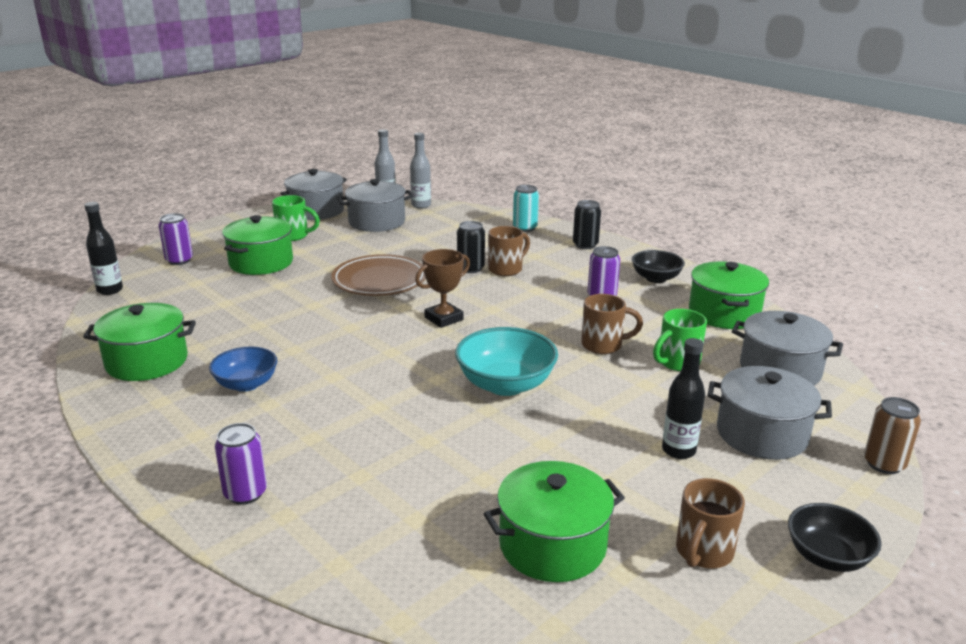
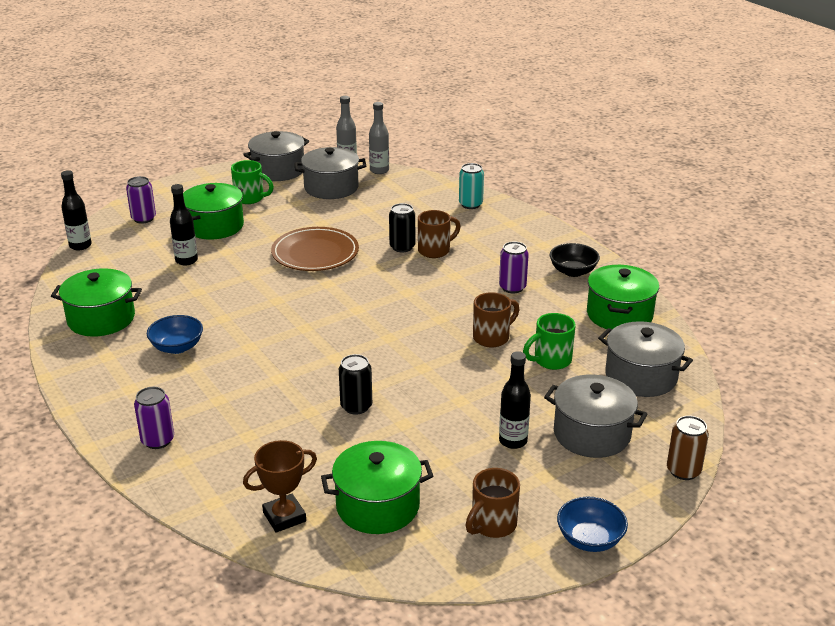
camera: 10 degrees right, 5 degrees up
(237, 296) = (186, 260): none -> black bottle
(443, 318) = (360, 298): brown trophy -> brown trophy (284, 517)
(505, 384) = (391, 367): turquoise bowl -> none
(585, 245) = (521, 228): black can -> black can (356, 406)
(603, 345) = (492, 337): brown mug -> brown mug turned 45 degrees counterclockwise
(827, 557) = (590, 539): black bowl -> blue bowl

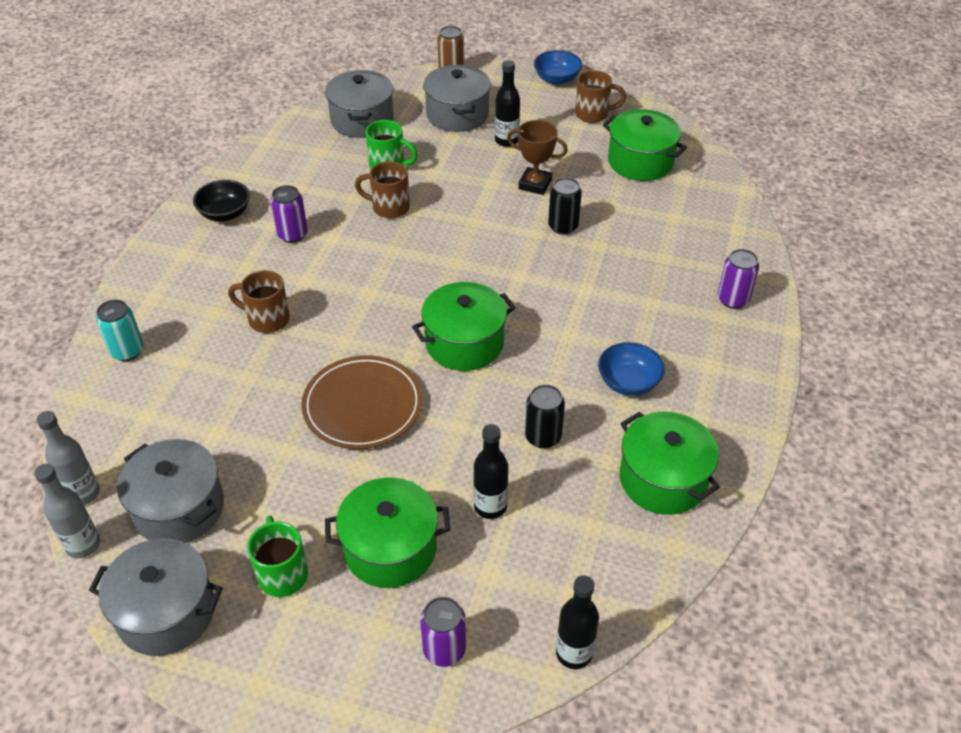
camera: 130 degrees left, 15 degrees up
(284, 517) = (703, 191): brown trophy -> brown trophy (535, 184)
(402, 247) = (283, 347): black can -> black can (543, 437)
(619, 315) = (280, 161): green pot -> green pot (464, 343)

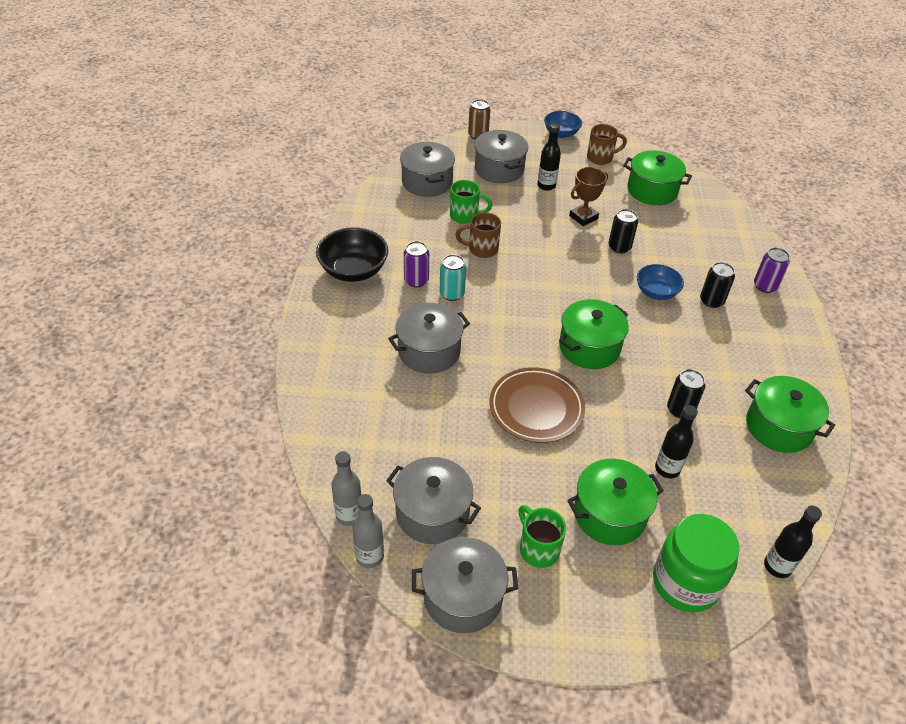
camera: 15 degrees left, 0 degrees up
(127, 351) = (328, 393): turquoise can -> turquoise can (452, 294)
(225, 213) = (353, 270): black bowl -> black bowl, size x1.54
(267, 319) = (429, 351): brown mug -> grey pot
(444, 649) = (685, 582): purple can -> green jar
(535, 184) = (583, 217): brown trophy -> brown trophy turned 45 degrees counterclockwise
(628, 382) = (721, 359): blue bowl -> blue bowl (656, 292)
(651, 308) = (711, 301): none -> black can

